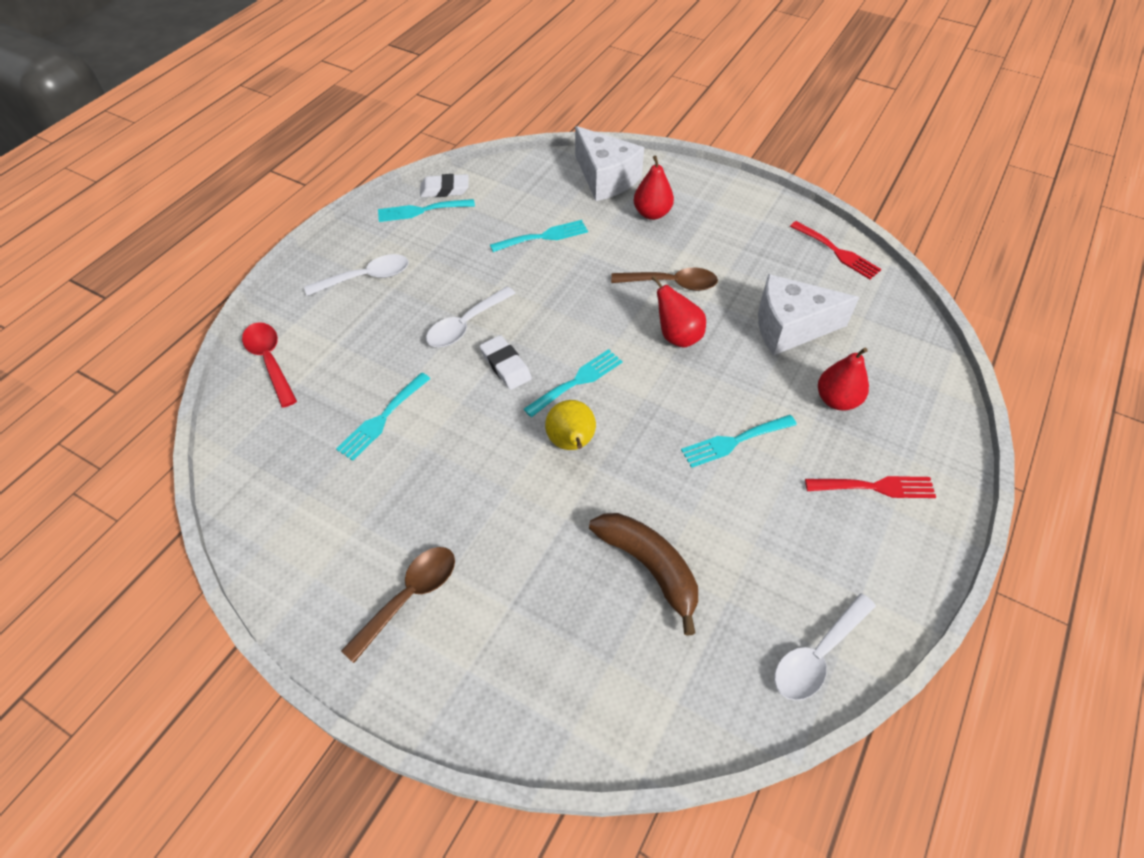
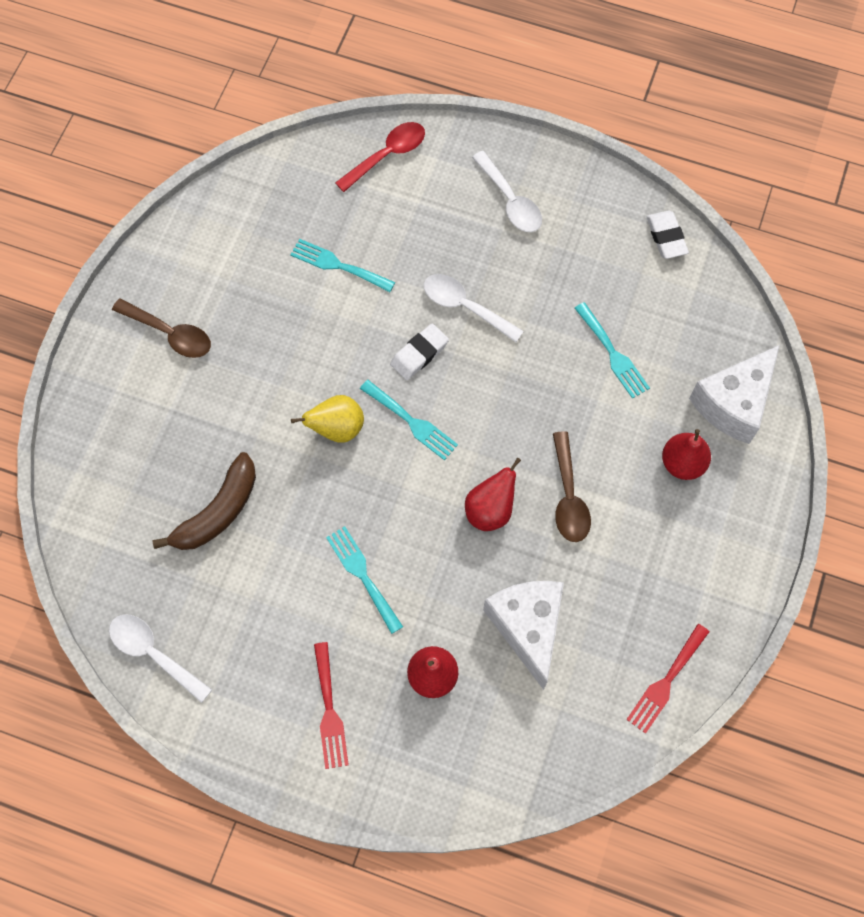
camera: 80 degrees right, 15 degrees up
(421, 210) = (624, 223): turquoise fork -> none

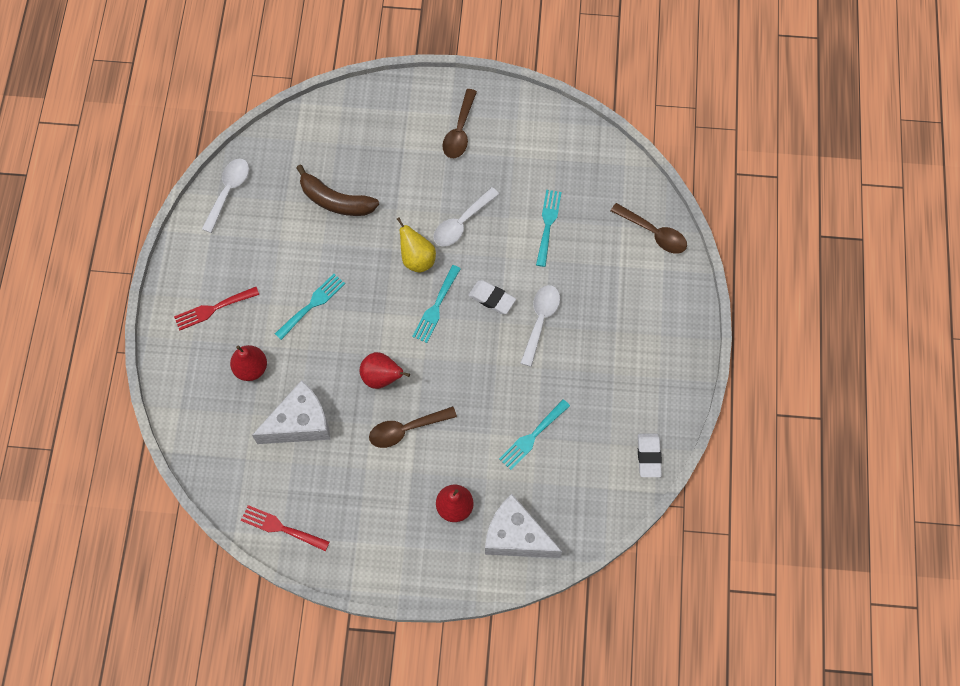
camera: 75 degrees right, 0 degrees up
(387, 155) = (653, 233): red spoon -> brown spoon
(510, 201) = (643, 331): white spoon -> white spoon (462, 223)
(666, 237) = (648, 456): white eraser -> white eraser turned 60 degrees counterclockwise

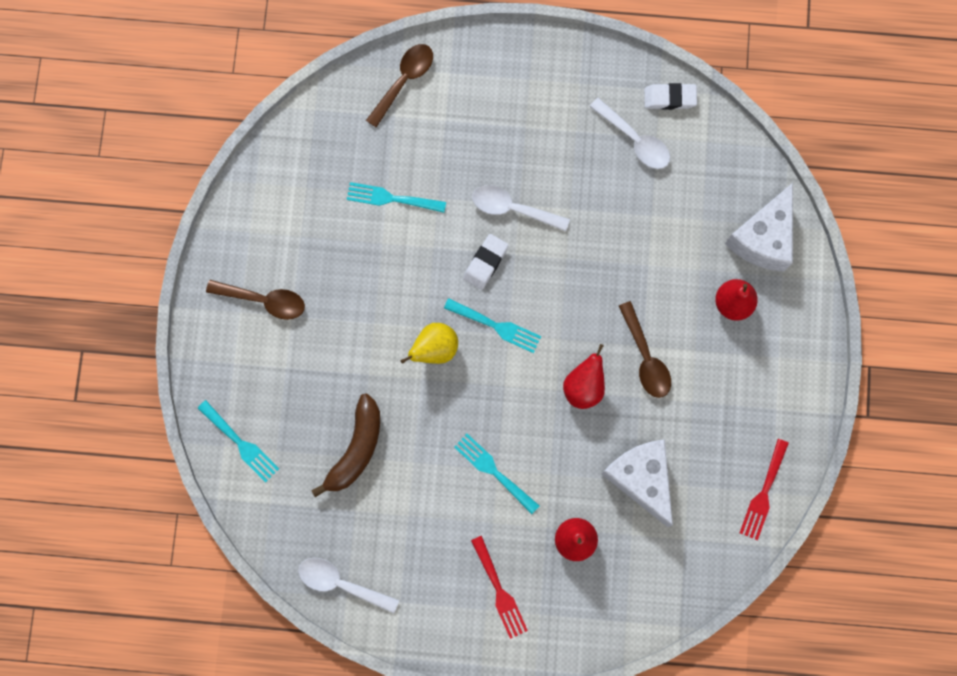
camera: 90 degrees left, 10 degrees up
(462, 223) = (388, 297): white spoon -> white spoon (634, 140)
(532, 436) = (650, 219): turquoise fork -> turquoise fork (241, 443)

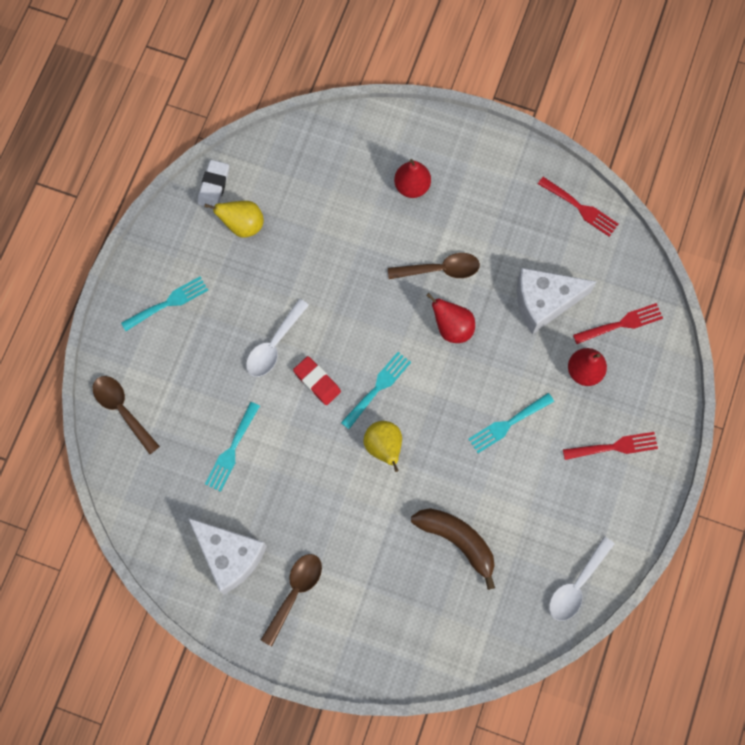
camera: 75 degrees left, 5 degrees down
(241, 443) = (425, 647): turquoise fork -> turquoise fork (168, 303)
(485, 263) = (317, 382): white eraser -> red eraser
(634, 140) = (242, 225): white spoon -> yellow pear
(640, 569) = (621, 323): none -> red fork
(762, 238) = (362, 146): white cheese -> white cheese (229, 556)

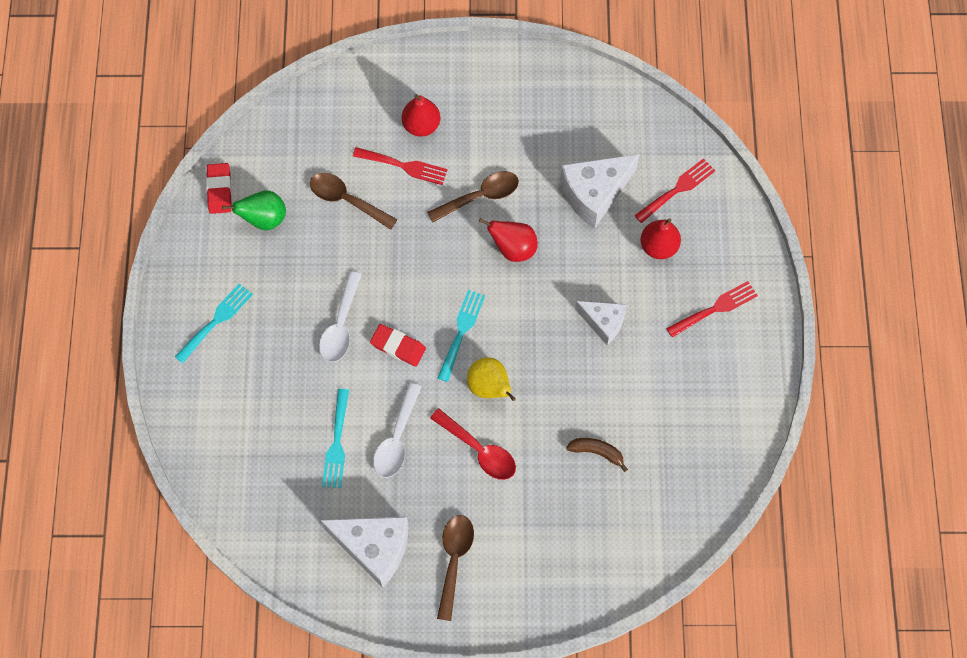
camera: 20 degrees left, 5 degrees down
(122, 410) = (209, 442): brown spoon -> brown spoon (347, 200)
(214, 186) = (219, 190): white eraser -> red eraser
(242, 225) = (264, 219): yellow pear -> green pear
(353, 501) = (479, 450): none -> red spoon
(457, 541) = (597, 452): brown banana -> brown banana, size x0.57
(507, 424) = (603, 323): turquoise fork -> white cheese
(577, 585) = (729, 453): white spoon -> white spoon (396, 438)
(580, 208) = (596, 92): red fork -> red fork (404, 166)

